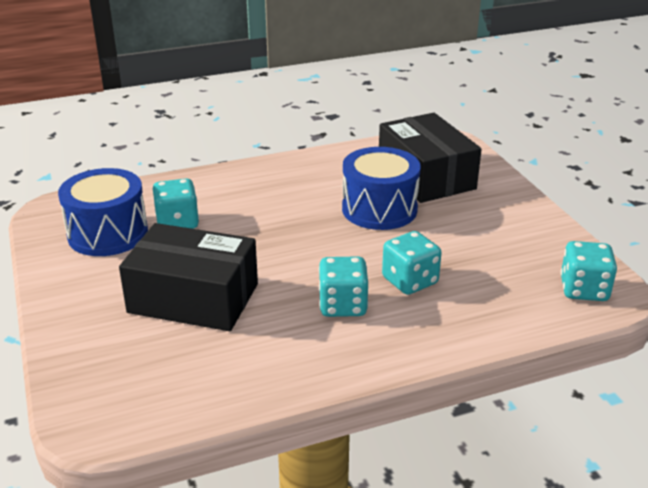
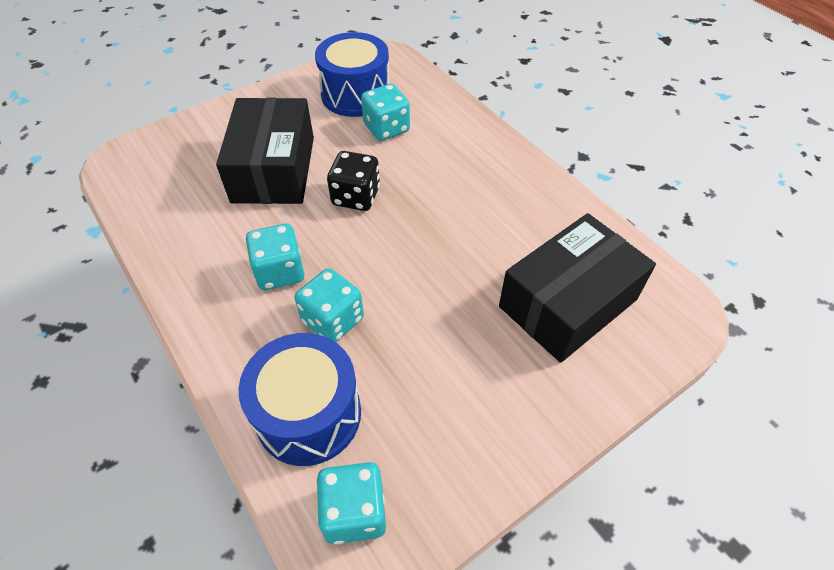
camera: 75 degrees right, 20 degrees up
(265, 252) = (356, 196): none -> black dice
(379, 209) = (468, 270): blue drum -> blue drum (308, 414)

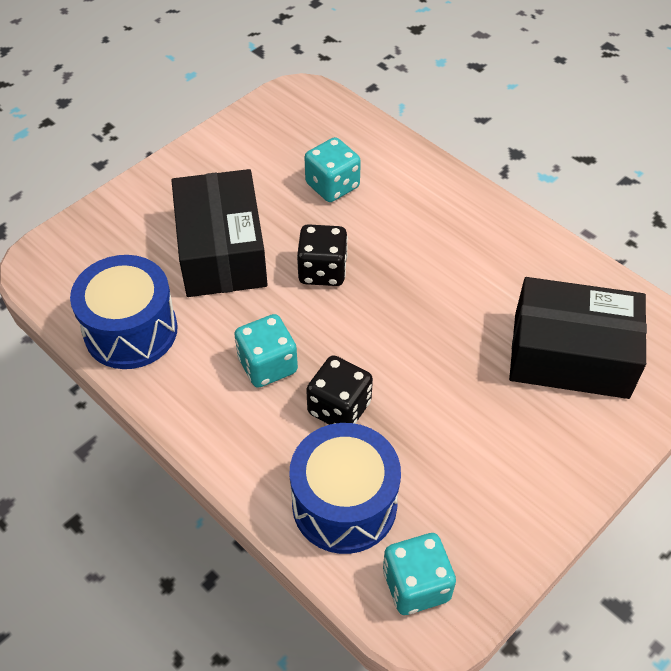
camera: 10 degrees left, 0 degrees up
(333, 320) = (339, 408): turquoise dice -> black dice
(355, 94) = (285, 148): blue drum -> blue drum (131, 330)
(568, 303) = (570, 355): black box -> black box turned 60 degrees clockwise

